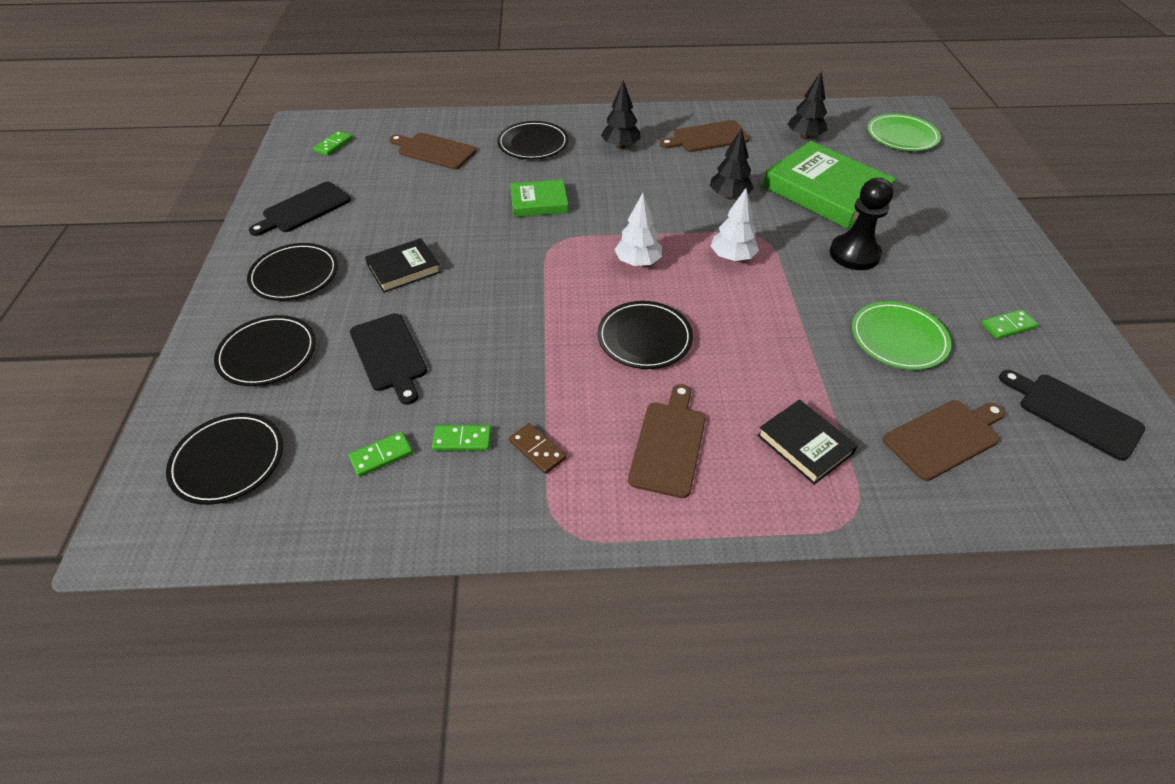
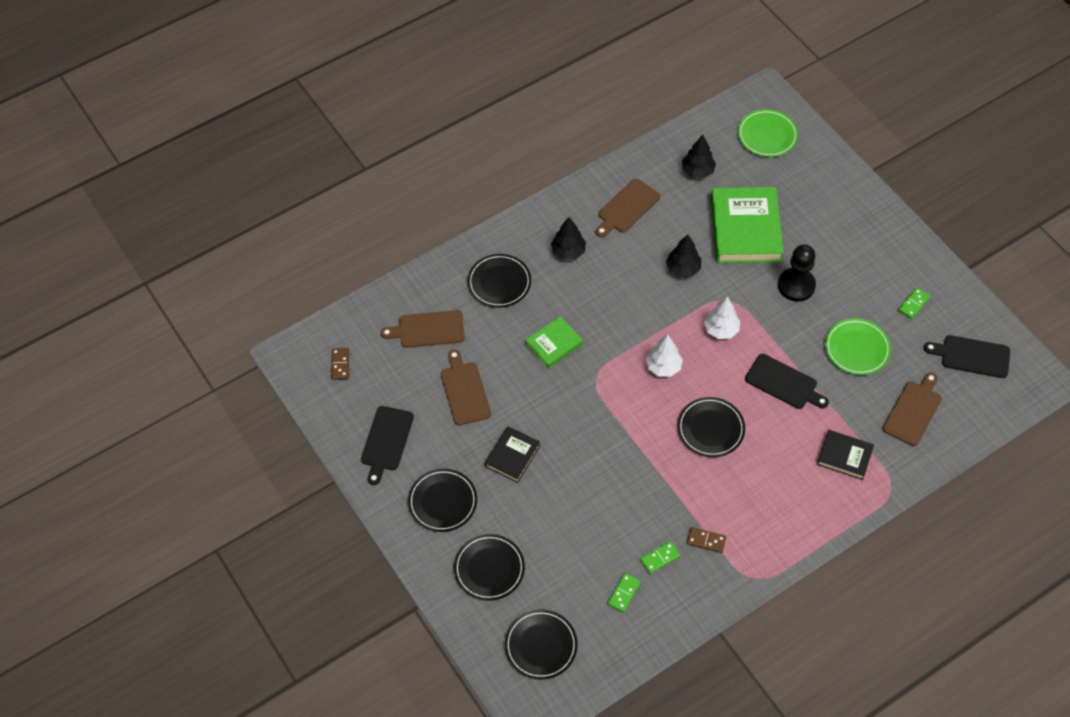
camera: 30 degrees left, 10 degrees up
(333, 145) = (340, 364): green domino -> brown domino
(389, 355) = (566, 527): black cutting board -> black cutting board (784, 383)
(669, 444) = (773, 497): brown cutting board -> brown cutting board (464, 391)
(825, 191) = (745, 229): green book -> green book turned 75 degrees clockwise

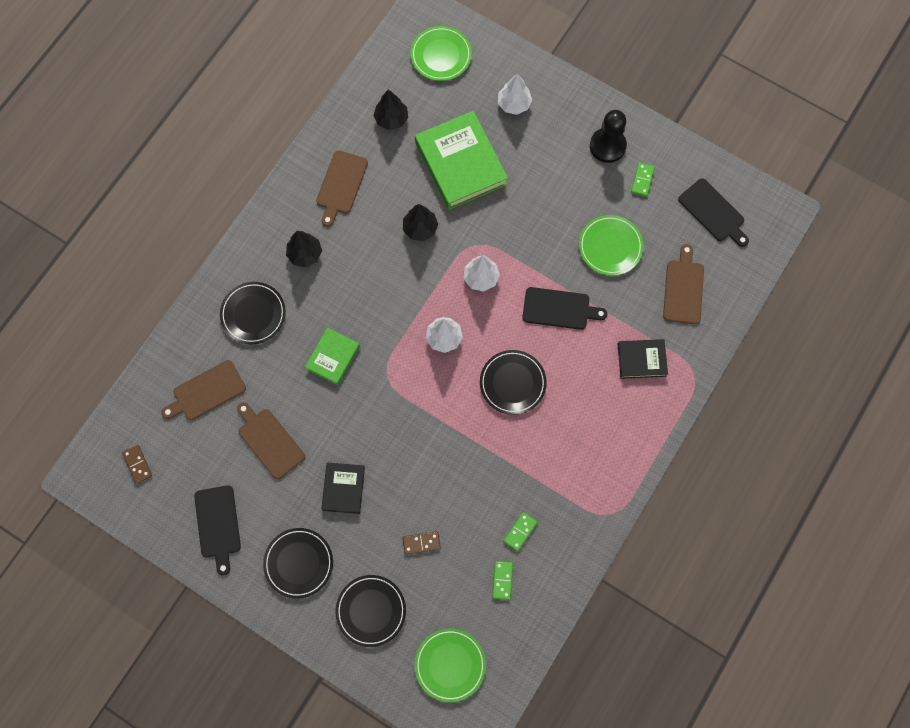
camera: 25 degrees left, 15 degrees up
(541, 646) = (450, 665): black plate -> green plate
(706, 541) = (554, 496): brown domino -> brown domino (421, 543)
(796, 285) = (530, 204): black pawn -> black pawn (607, 146)
(817, 198) = (514, 104): none -> white tree
(972, 356) = (713, 212): black cutting board -> black cutting board turned 120 degrees counterclockwise

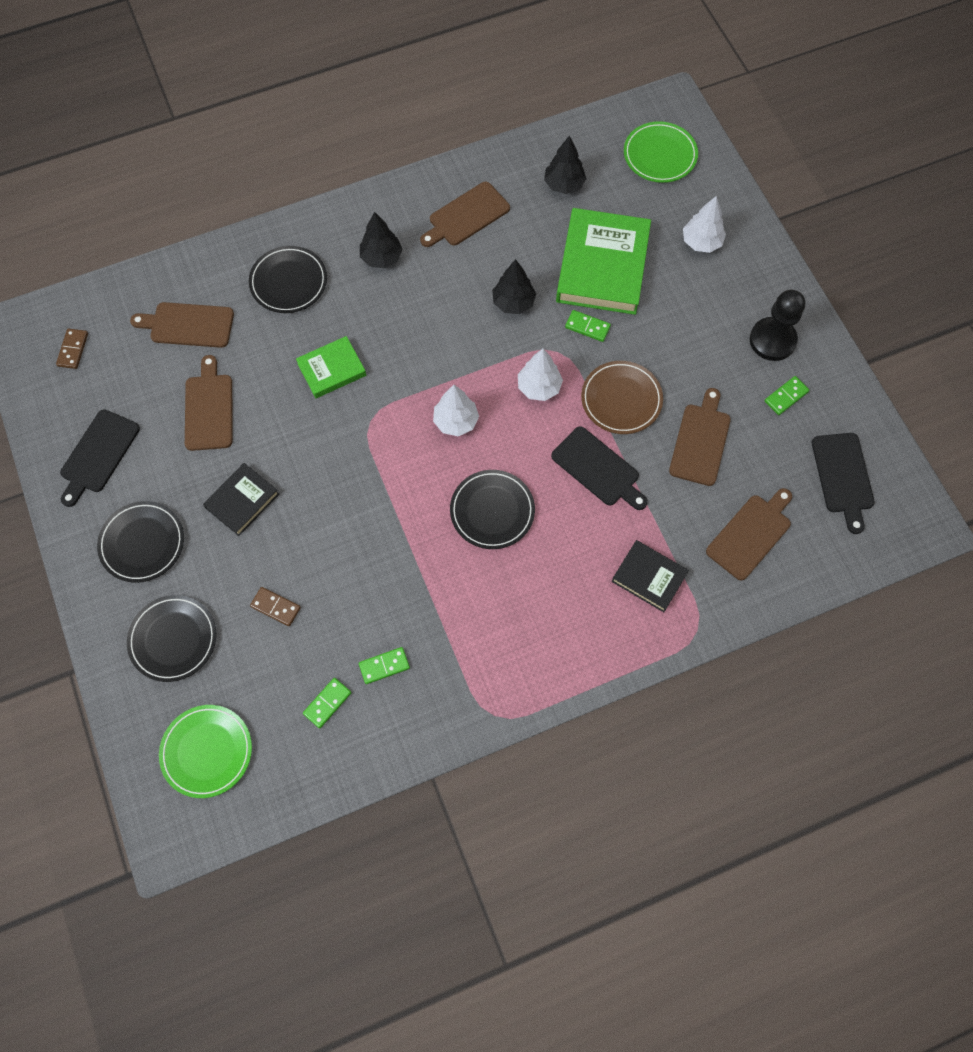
camera: 35 degrees right, 5 degrees down
(482, 214) = (587, 327): none -> green domino
(540, 251) = (621, 399): none -> brown plate
(610, 246) = (700, 441): green plate -> brown cutting board

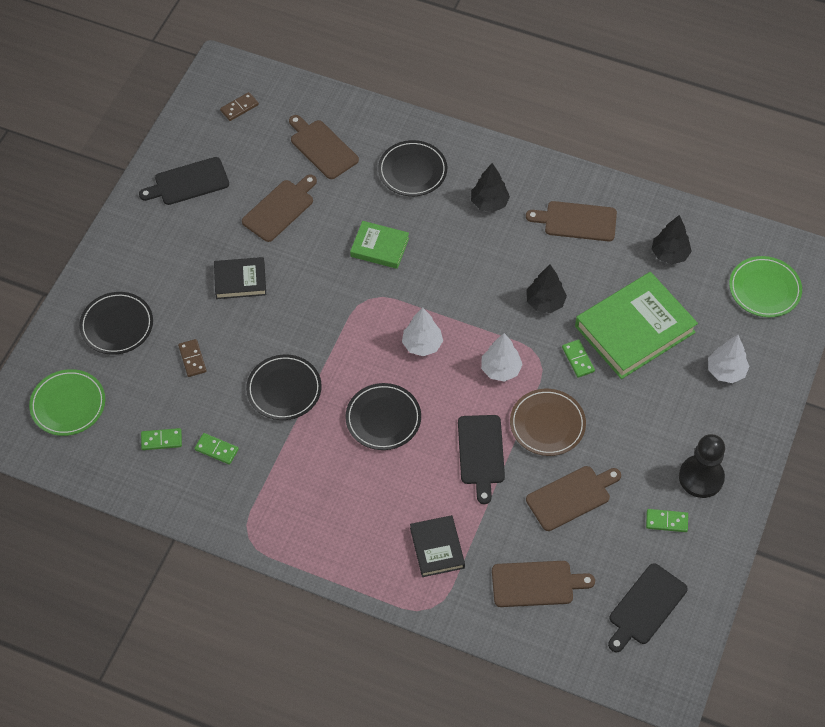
camera: 45 degrees right, 10 degrees down
(142, 543) = (158, 255): black plate -> black plate (284, 389)

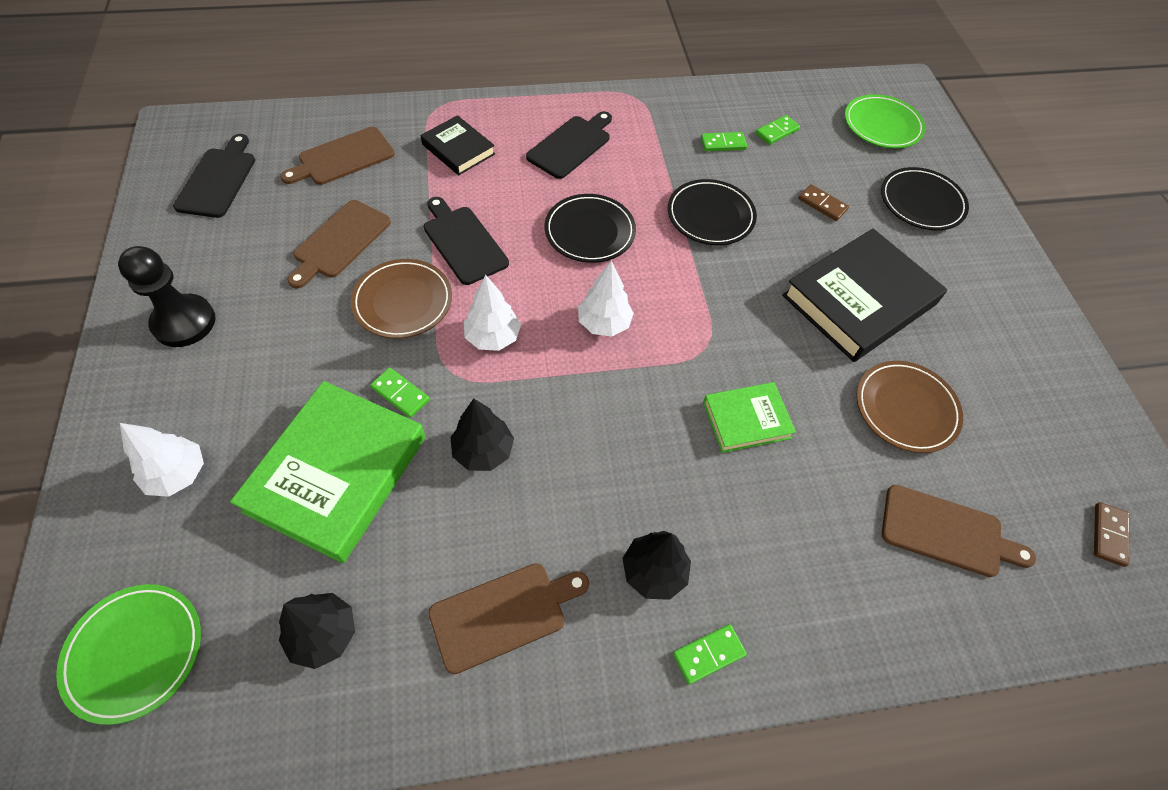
camera: 145 degrees right, 0 degrees up
(188, 182) = (1037, 386): black cutting board -> black cutting board (571, 145)
(240, 280) = (859, 300): black book -> black book, size x1.86
(280, 209) = (906, 408): brown cutting board -> brown plate
(412, 171) = (799, 565): black plate -> none
(666, 521) = (216, 261): green domino -> green domino (708, 654)

